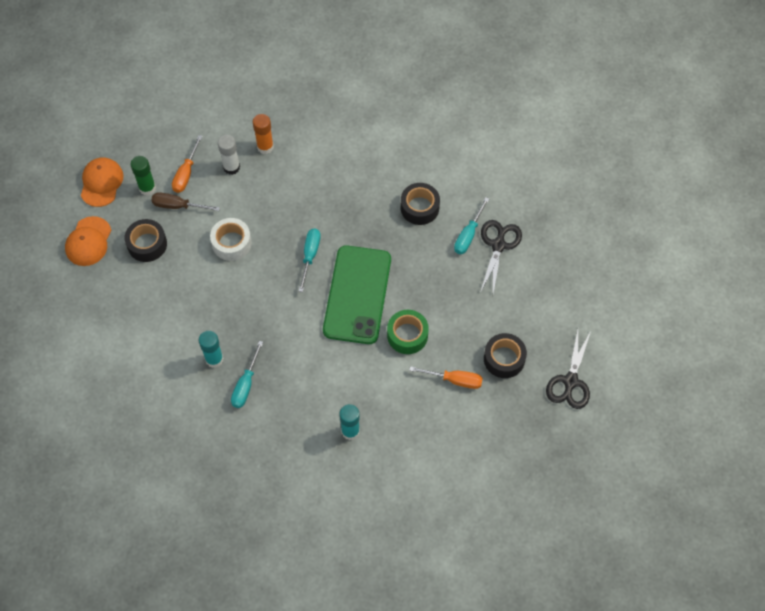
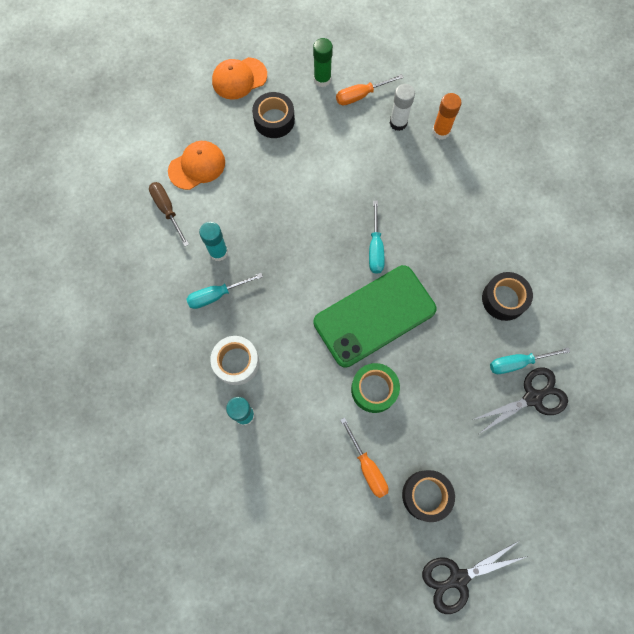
camera: 50 degrees right, 10 degrees up
(101, 183) = (296, 45): orange cap -> orange cap (197, 166)
(178, 206) = (327, 113): brown screwdriver -> brown screwdriver (167, 210)
(231, 243) = (331, 179): white tape -> white tape (236, 362)
(310, 256) = (375, 248): turquoise screwdriver -> turquoise screwdriver turned 120 degrees clockwise

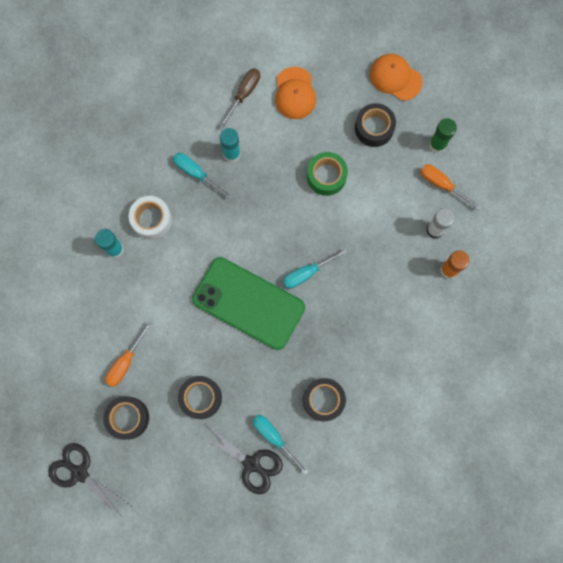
camera: 60 degrees right, 5 degrees up
(197, 166) = (295, 93): orange cap -> orange cap turned 60 degrees clockwise
(374, 389) = (188, 335): green tape -> green tape (326, 176)
(443, 411) = (201, 398): none -> black tape

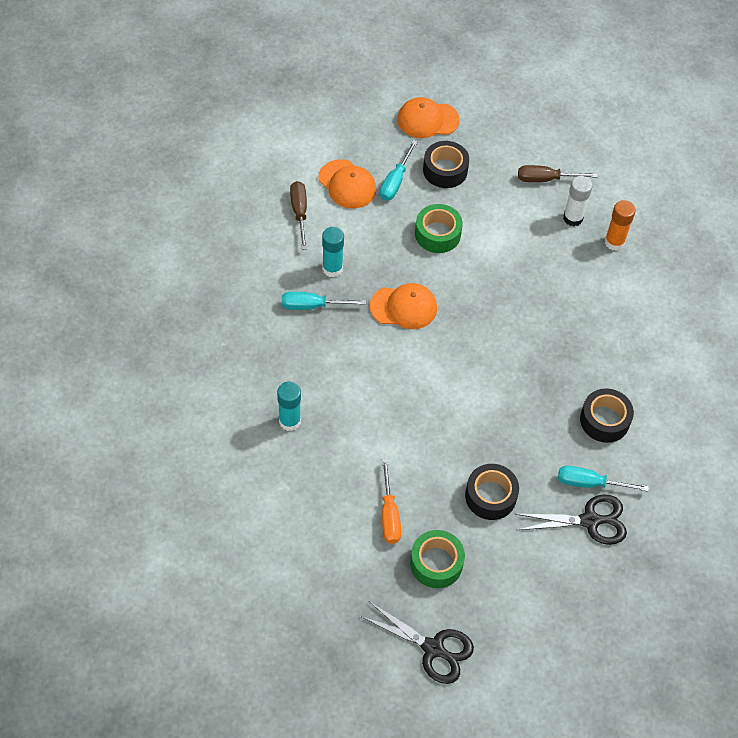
camera: 40 degrees left, 20 degrees down
(80, 473) = (433, 648): black scissors -> black scissors turned 150 degrees counterclockwise
(128, 418) = (436, 563): black tape -> green tape
(151, 220) = (303, 372): white tape -> none
(248, 303) = (462, 384): green phone -> none
(256, 217) = (404, 307): none -> orange cap
(307, 273) = (493, 324): turquoise screwdriver -> turquoise screwdriver (395, 181)
(437, 145) = (512, 150): green glue stick -> none
(442, 185) = (546, 179): orange screwdriver -> brown screwdriver

